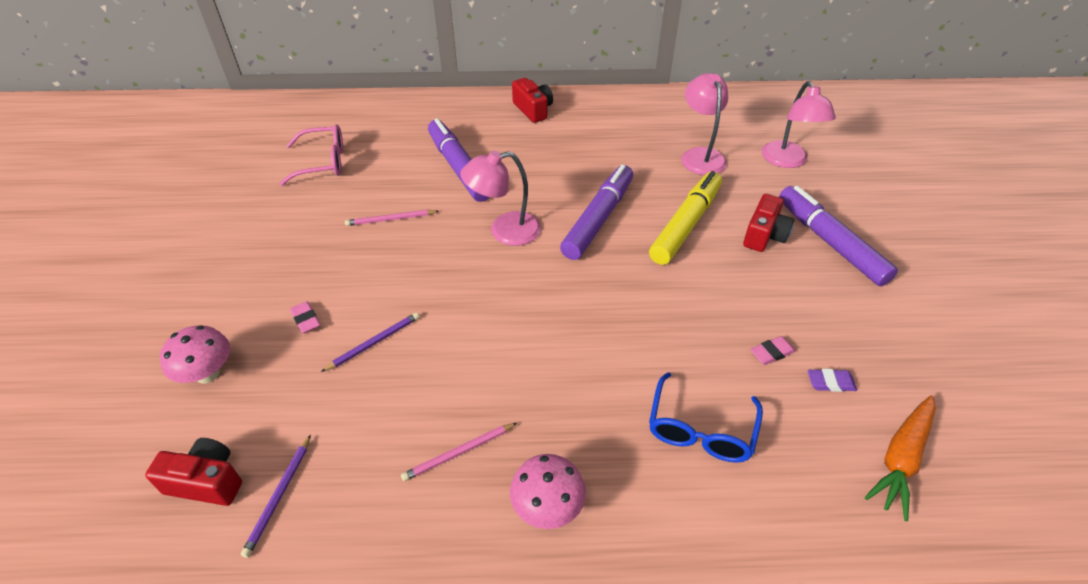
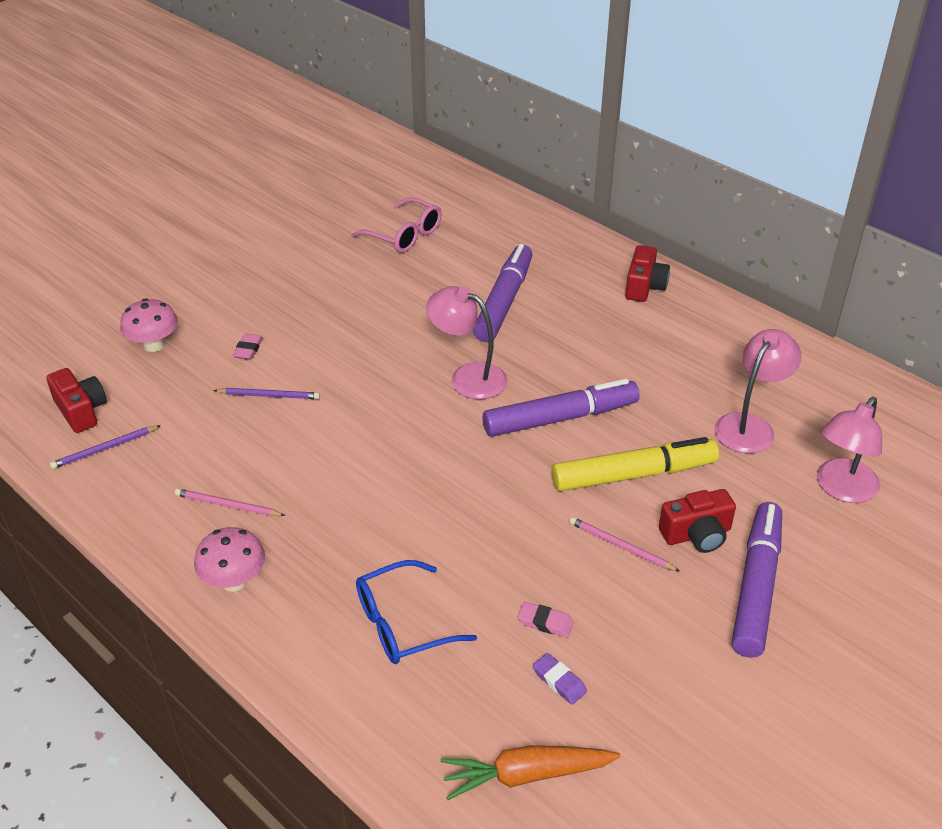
camera: 45 degrees right, 5 degrees down
(390, 219) = (394, 312): pink pencil -> pink pencil (620, 546)

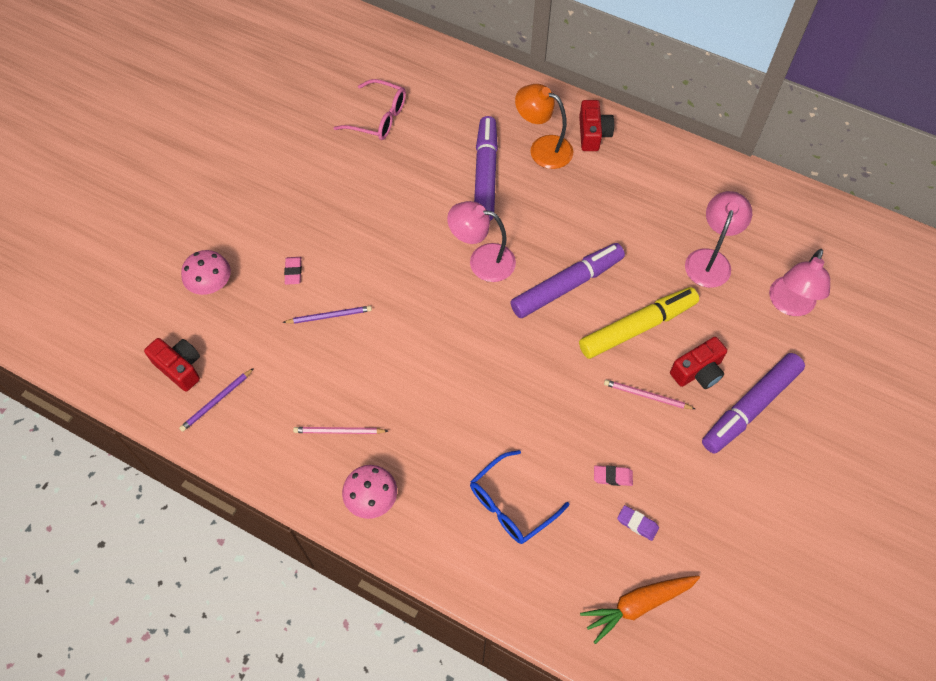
camera: 15 degrees left, 20 degrees up
(580, 289) = (542, 148): none -> orange lamp
(756, 586) = (750, 407): purple marker -> purple marker turned 135 degrees counterclockwise

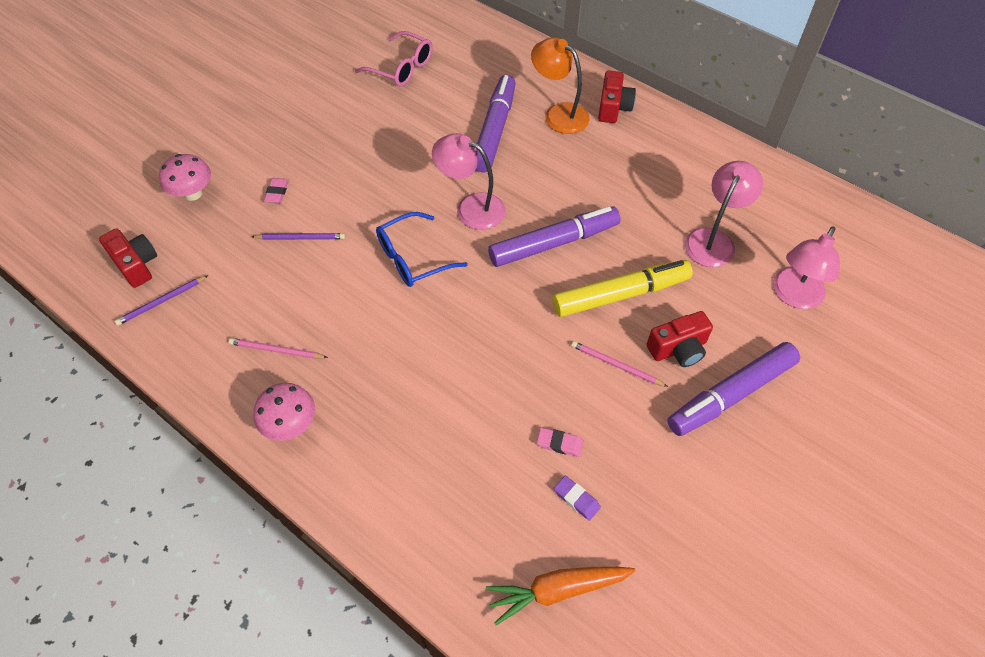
camera: 10 degrees right, 5 degrees down
(510, 505) = (439, 455): blue glasses -> blue glasses (412, 258)

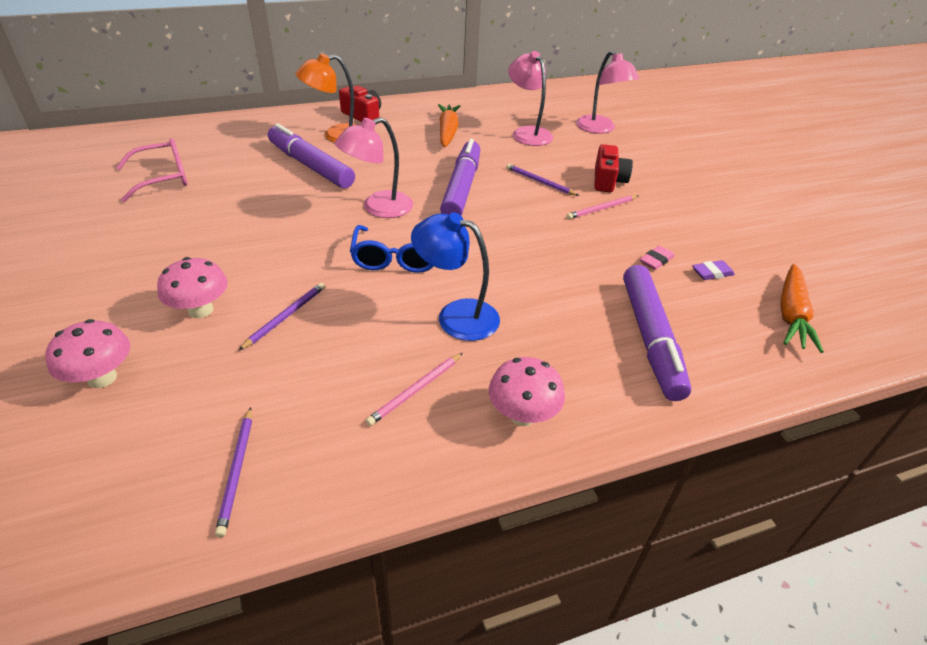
camera: 60 degrees left, 15 degrees down
(136, 265) = (142, 478): red camera -> none
(277, 192) = (200, 310): pink eraser -> pink mushroom
(370, 332) = (456, 316): none -> blue lamp
(620, 294) = (539, 182): yellow marker -> purple pencil
(648, 180) = (448, 132): none -> orange carrot
(731, 395) = (661, 179): purple marker -> purple marker (650, 338)

